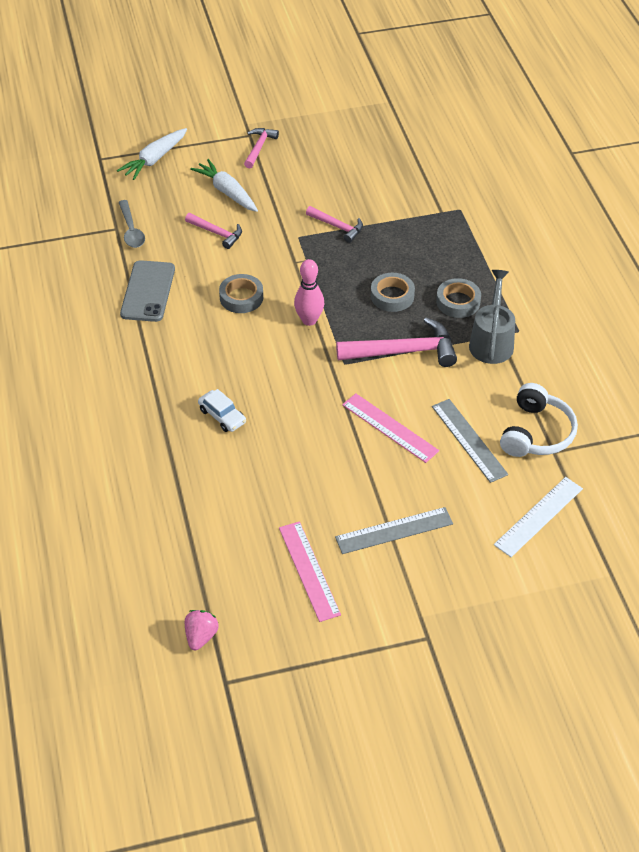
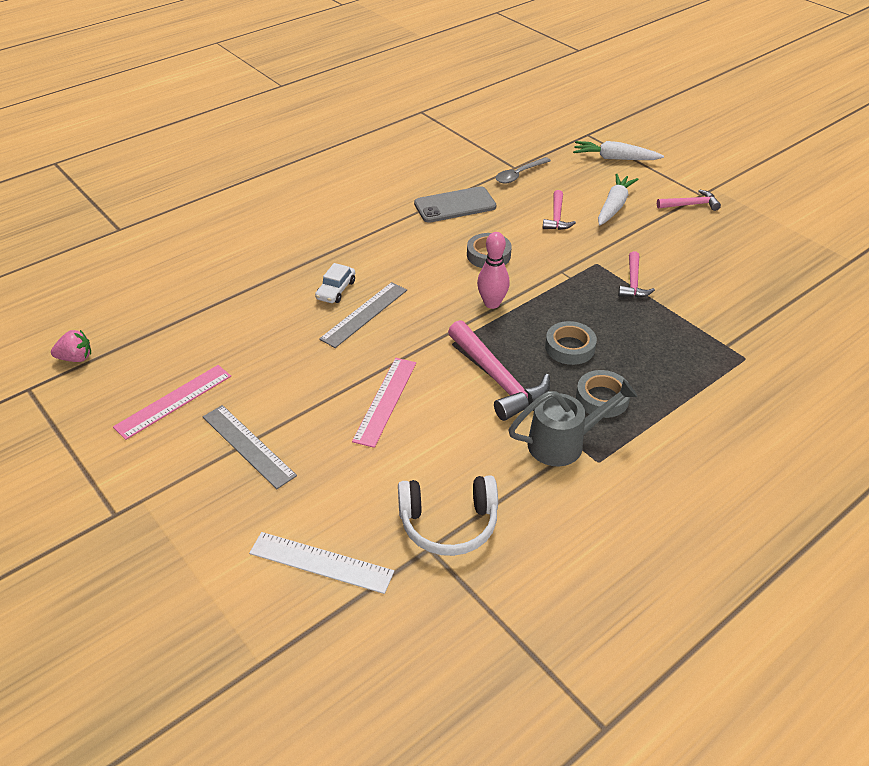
camera: 65 degrees right, 5 degrees down
(469, 440) = (403, 467): grey ruler -> grey ruler (364, 314)

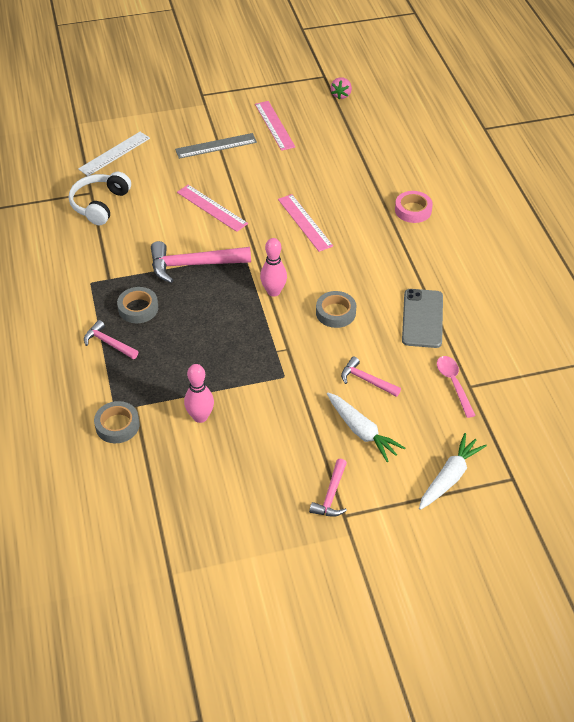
camera: 115 degrees right, 5 degrees up
(297, 245) = (413, 210): none -> pink tape
(336, 290) = (342, 216): white car -> none
(364, 314) = (305, 222): grey ruler -> pink ruler
(519, 175) = (453, 383): grey spoon -> pink spoon
(564, 443) = (116, 273): grey watering can -> none
(570, 347) = (197, 314): grey tape -> grey tape (117, 425)
(633, 282) = (244, 388): pink hammer -> pink hammer (108, 343)
(693, 298) = (200, 417): none -> pink bowling pin

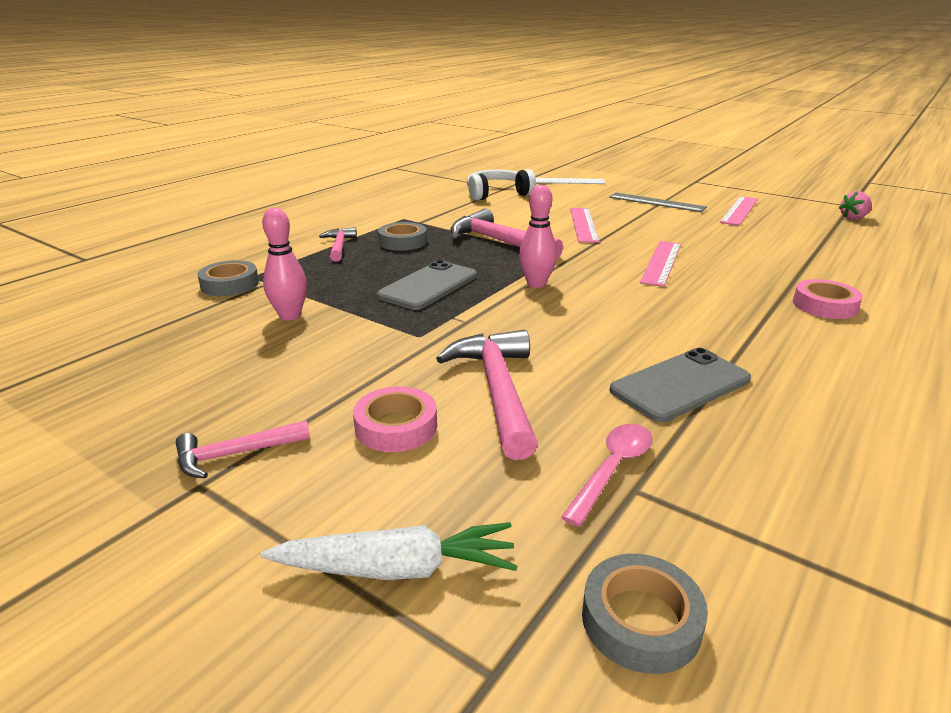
camera: 50 degrees right, 20 degrees down
(225, 337) = (429, 286): none -> grey phone
(335, 312) = (572, 325): grey tape -> grey tape (641, 620)
(361, 431) = (396, 427): white carrot -> pink tape
(366, 380) = (497, 390): pink hammer -> pink hammer, size x1.76

